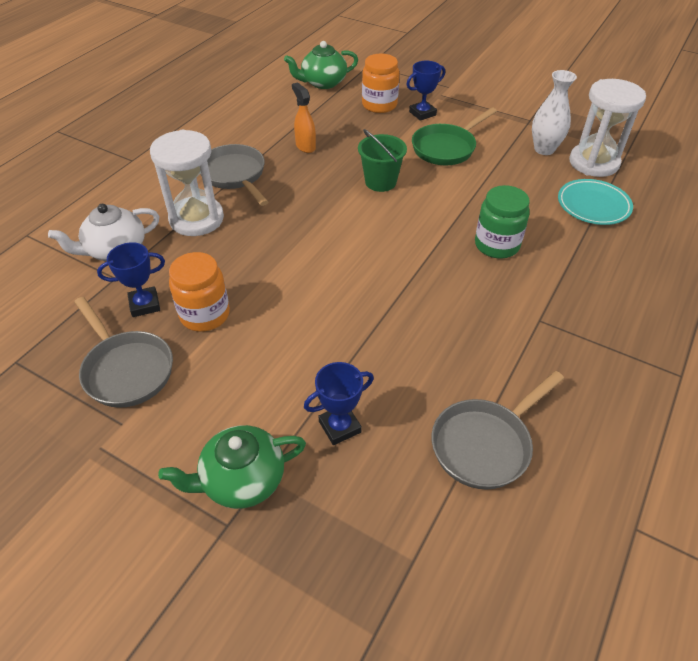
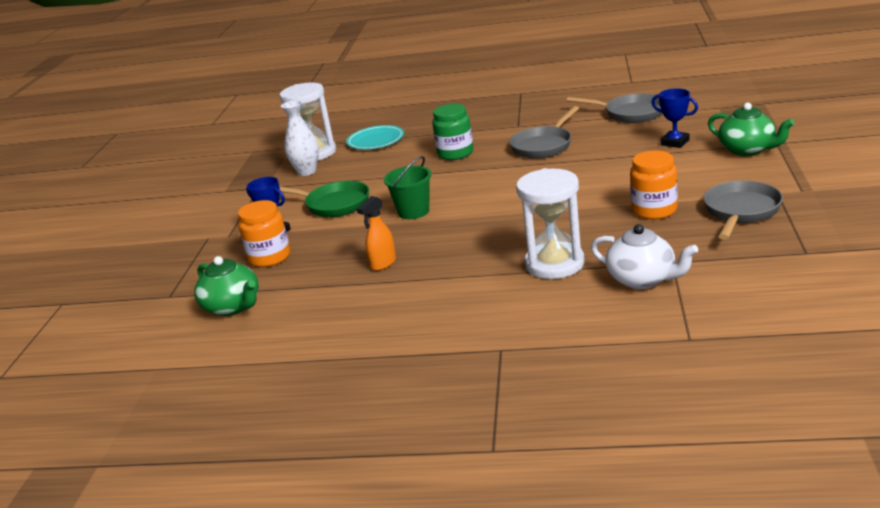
camera: 110 degrees left, 20 degrees down
(145, 305) = (679, 235): blue trophy -> none
(235, 175) = (468, 277): grey pan -> grey pan (543, 145)

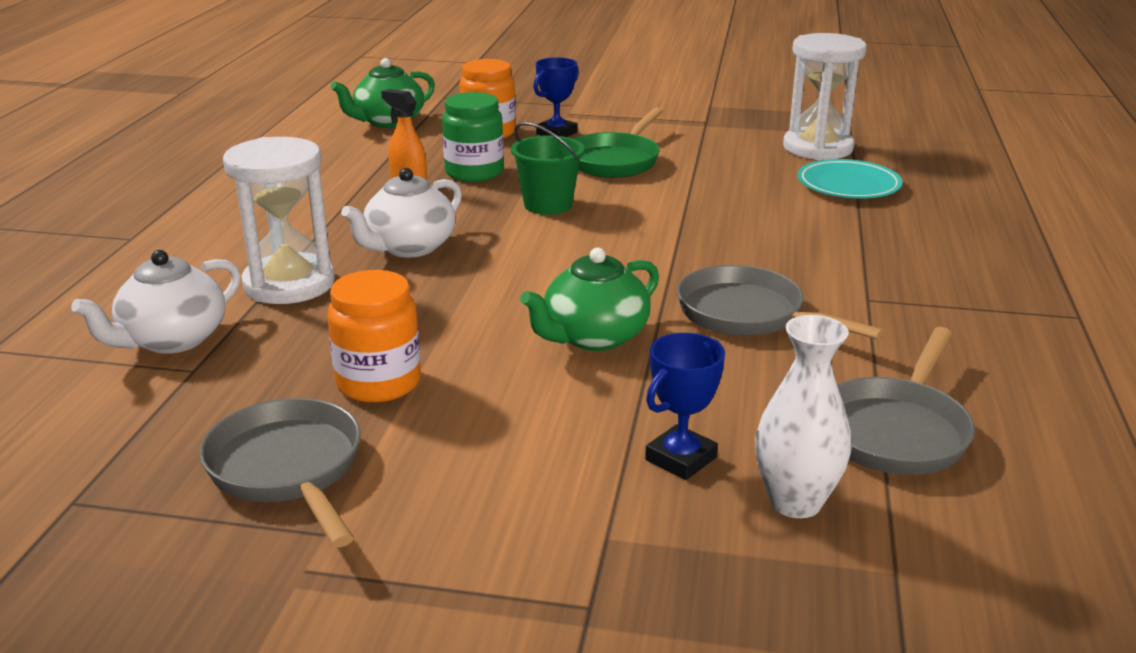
camera: 90 degrees right, 0 degrees up
(307, 172) = (746, 145): white vase -> white vase (795, 502)
(455, 153) = (755, 239): green jar -> green jar (474, 172)
(489, 240) = (409, 247): none -> white teapot
(741, 211) = (288, 469): grey pan -> grey pan turned 150 degrees counterclockwise
(748, 150) = (575, 550): green teapot -> green teapot (593, 337)

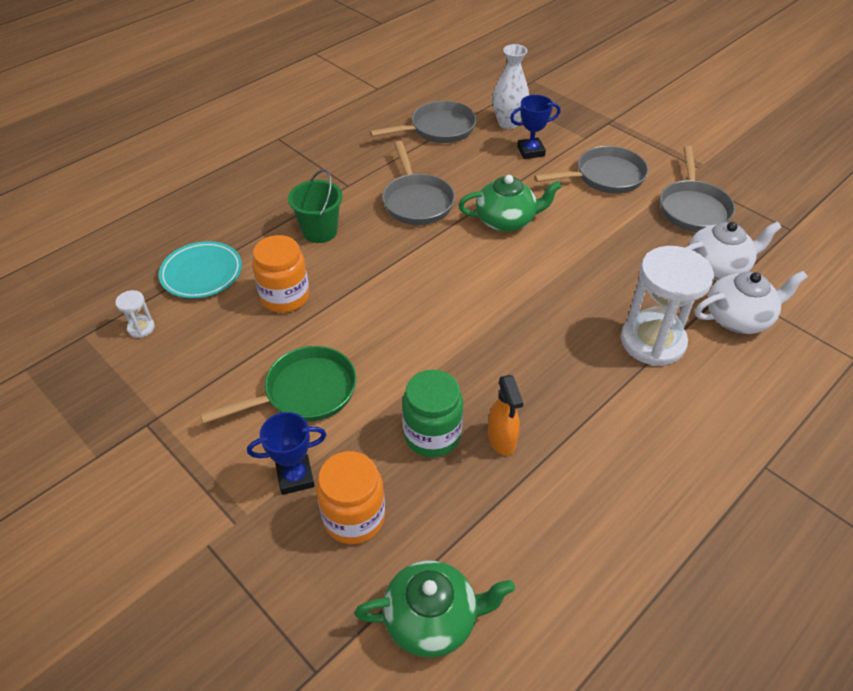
camera: 145 degrees left, 20 degrees up
(379, 383) = (632, 237): orange jar -> orange jar (285, 297)
(409, 247) = (553, 346): white teapot -> white teapot (717, 267)
(495, 465) = (605, 177): none -> grey pan
(548, 205) = (419, 352): green bucket -> green bucket (320, 231)
(817, 148) = (141, 328): white hourglass -> white hourglass, size x0.42

